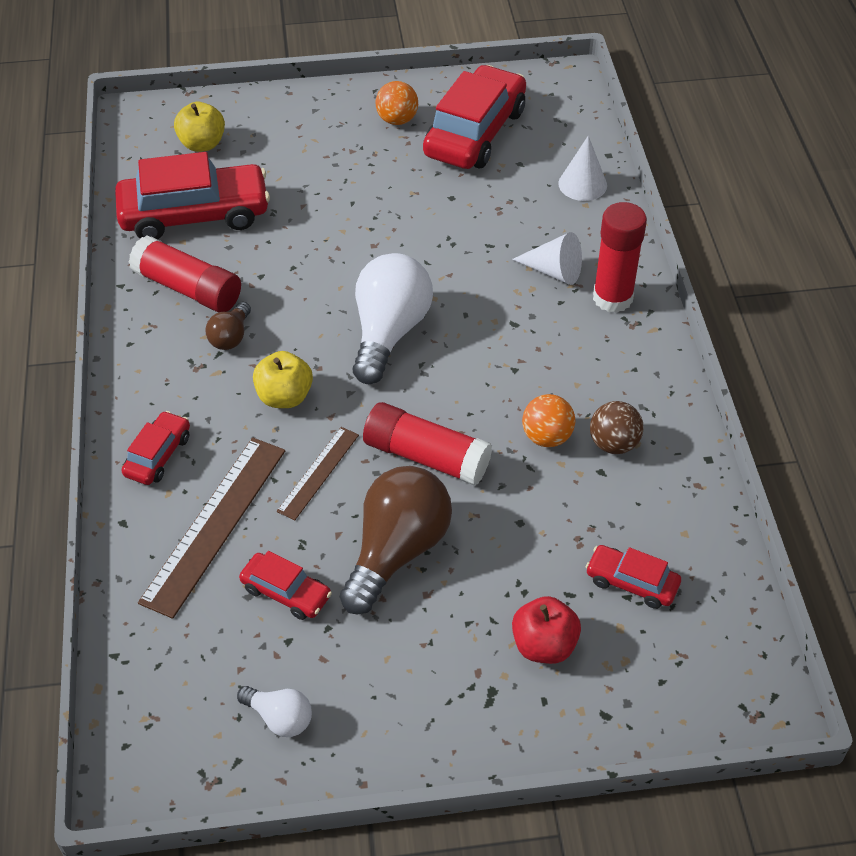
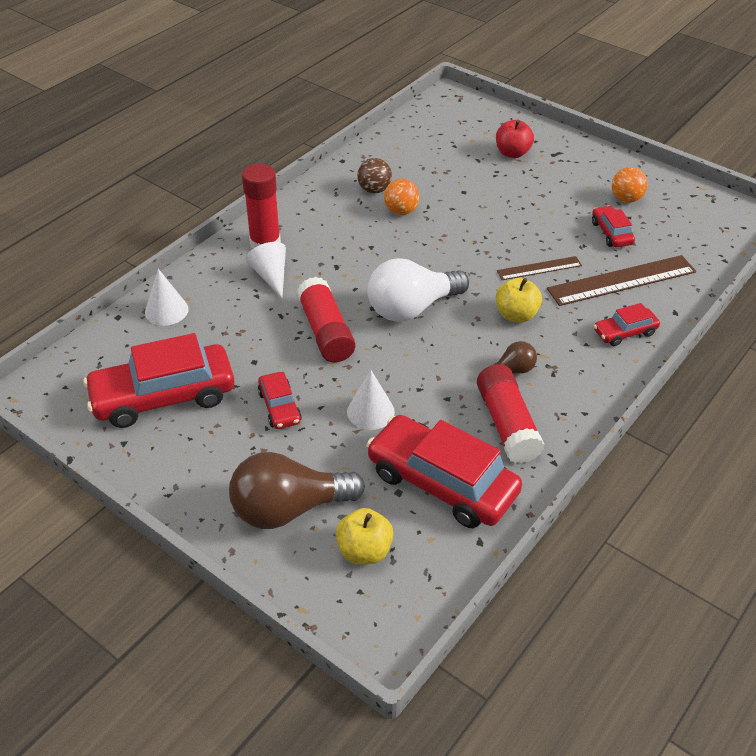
camera: 135 degrees left, 5 degrees down
(280, 718) = (659, 196): white light bulb -> none
(309, 224) = (370, 411): none -> white cone
(397, 120) = (195, 451): orange ball -> orange ball (626, 199)
(397, 551) = (537, 216): brown light bulb -> brown light bulb (289, 509)
(426, 457) = (473, 240): red glue stick -> red glue stick (326, 331)
(632, 582) = (445, 148): red car -> red car (279, 407)

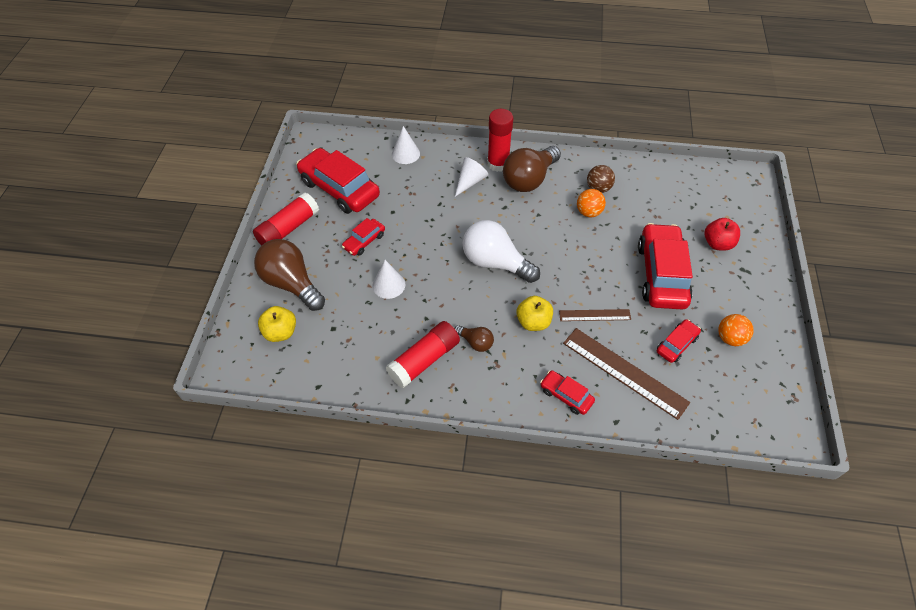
camera: 60 degrees right, 10 degrees up
(313, 230) = (529, 179): none -> brown light bulb
(326, 331) = (441, 231): red glue stick -> red glue stick (288, 228)
(442, 482) = (353, 347): red car -> red car (661, 274)
(539, 268) = (594, 315): brown ruler -> brown ruler turned 45 degrees counterclockwise

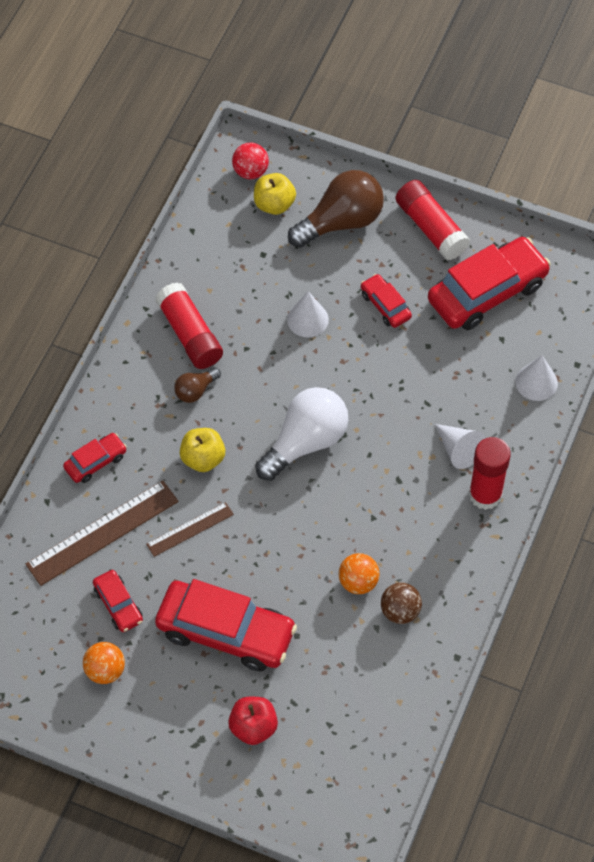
camera: 105 degrees right, 5 degrees up
(247, 358) = (250, 171): none -> red ball
(529, 179) = (442, 526): brown light bulb -> none
(594, 315) = (190, 529): brown ruler -> brown ruler turned 45 degrees clockwise

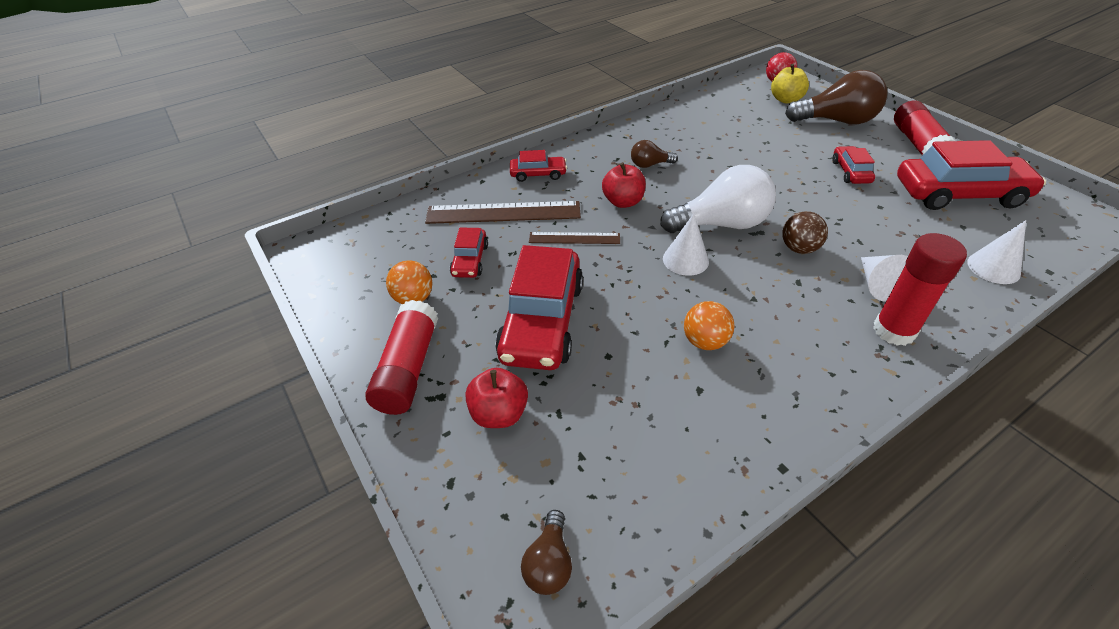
camera: 35 degrees right, 15 degrees down
(190, 334) = (670, 137): red glue stick -> red glue stick (408, 369)
(203, 458) = (623, 202): yellow apple -> red apple
(225, 632) = (542, 321): red car -> red car turned 45 degrees clockwise
(307, 319) = (773, 158): white cone -> white cone (685, 260)
(355, 801) = (549, 563): none -> brown light bulb
(400, 611) = (736, 388): brown ball -> brown ball (799, 248)

